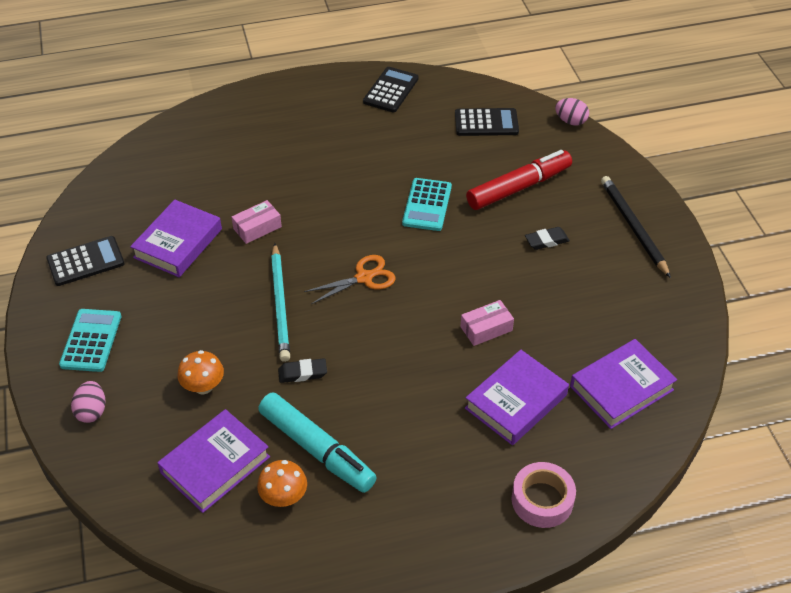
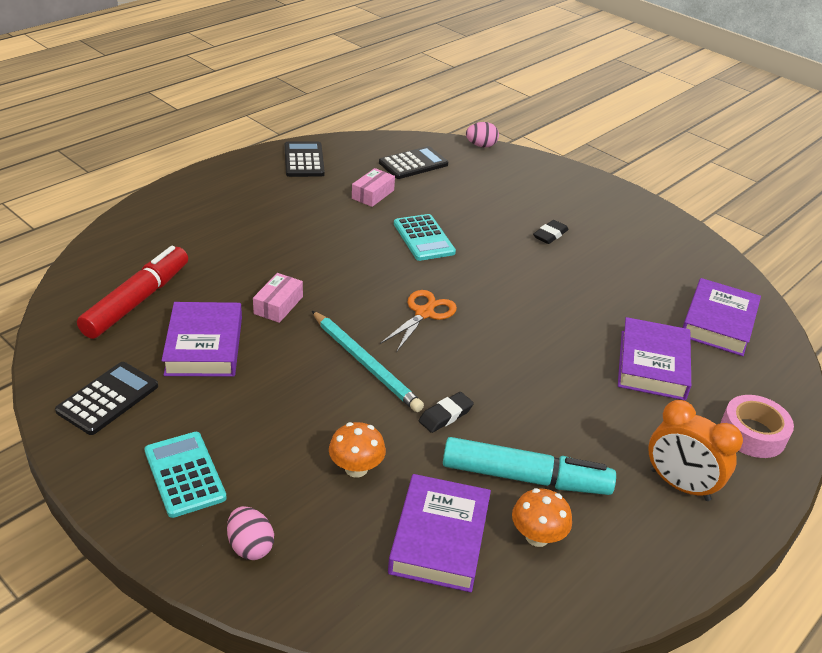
camera: 35 degrees left, 10 degrees down
(432, 512) = (679, 485): none -> orange clock
(486, 328) = (570, 317): pink box -> pink box (373, 194)
(519, 187) = (488, 203): red marker -> red marker (137, 301)
(633, 227) = (605, 205): black pencil -> none

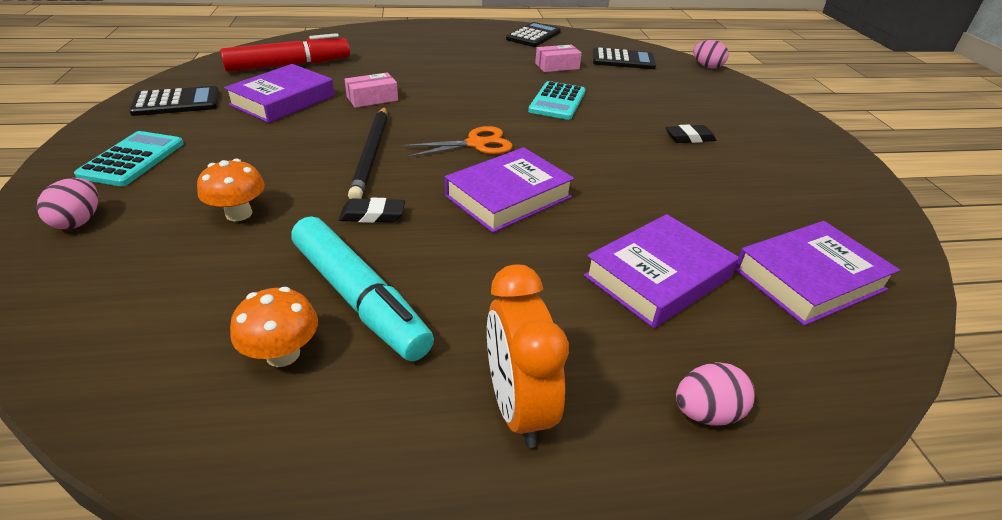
camera: 40 degrees right, 0 degrees up
(365, 363) = (371, 154): turquoise pencil -> black pencil
(439, 538) = (202, 299): purple book -> purple book (508, 196)
(752, 434) = (706, 413): pink tape -> pink egg

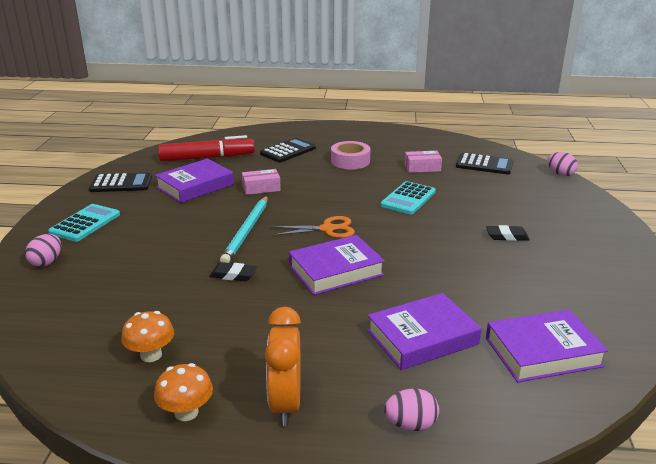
camera: 15 degrees right, 10 degrees down
(239, 214) = (145, 266): orange mushroom -> orange mushroom (186, 412)
(359, 298) = (207, 328): turquoise marker -> none
(371, 154) = (247, 231): black pencil -> turquoise pencil
(470, 62) = (350, 161): none -> pink tape
(533, 36) = (414, 139): black calculator -> black calculator (288, 151)

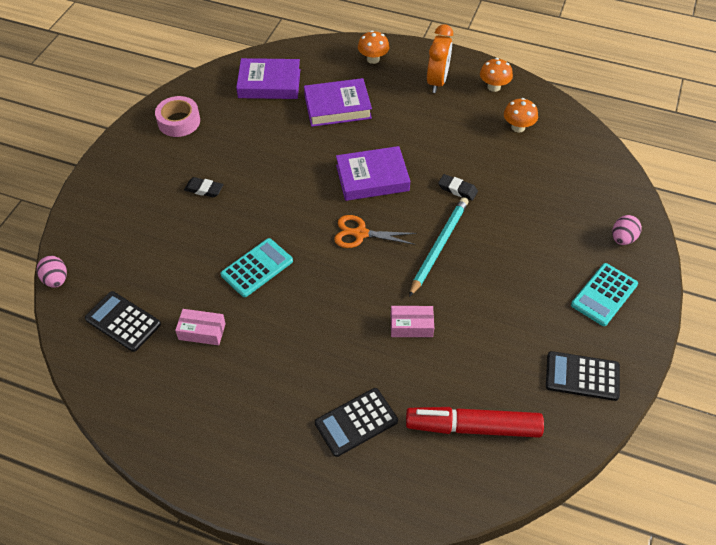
camera: 165 degrees left, 25 degrees up
(195, 186) = (489, 349): purple book -> none
(350, 161) = (282, 370): pink tape -> pink tape (179, 121)
(410, 425) = (373, 59): pink egg -> orange mushroom

